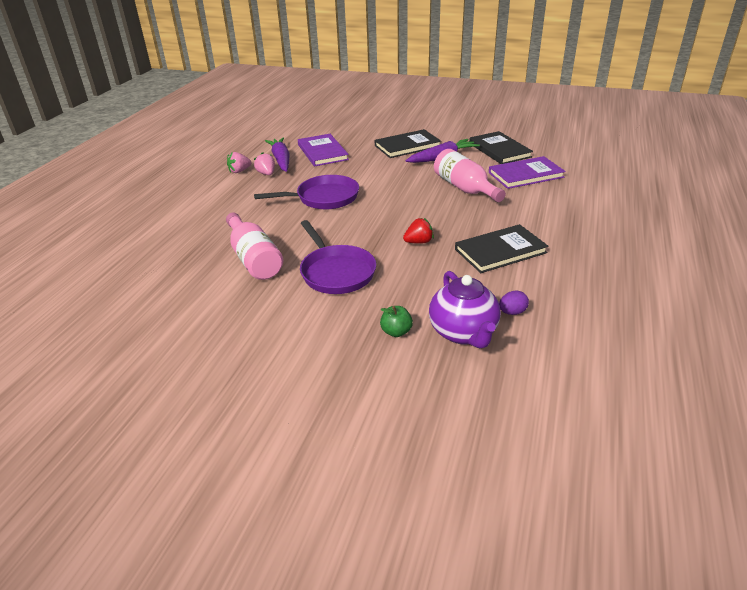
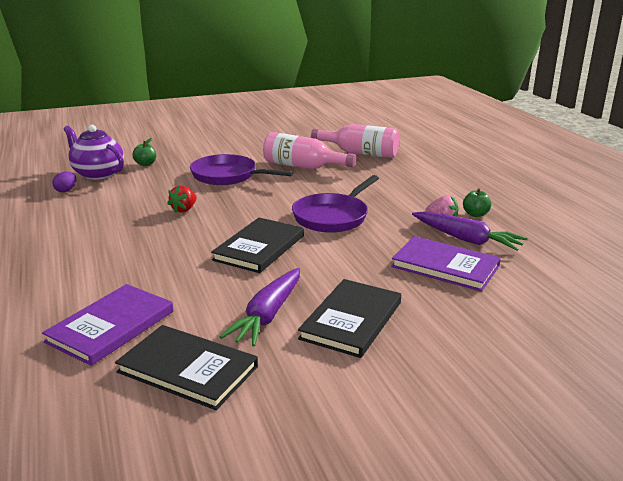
camera: 140 degrees right, 10 degrees down
(239, 171) = (475, 214): pink strawberry -> green apple
(465, 188) = (187, 275): pink bottle -> pink bottle (360, 153)
(500, 251) = (97, 224): black book -> black book (259, 248)

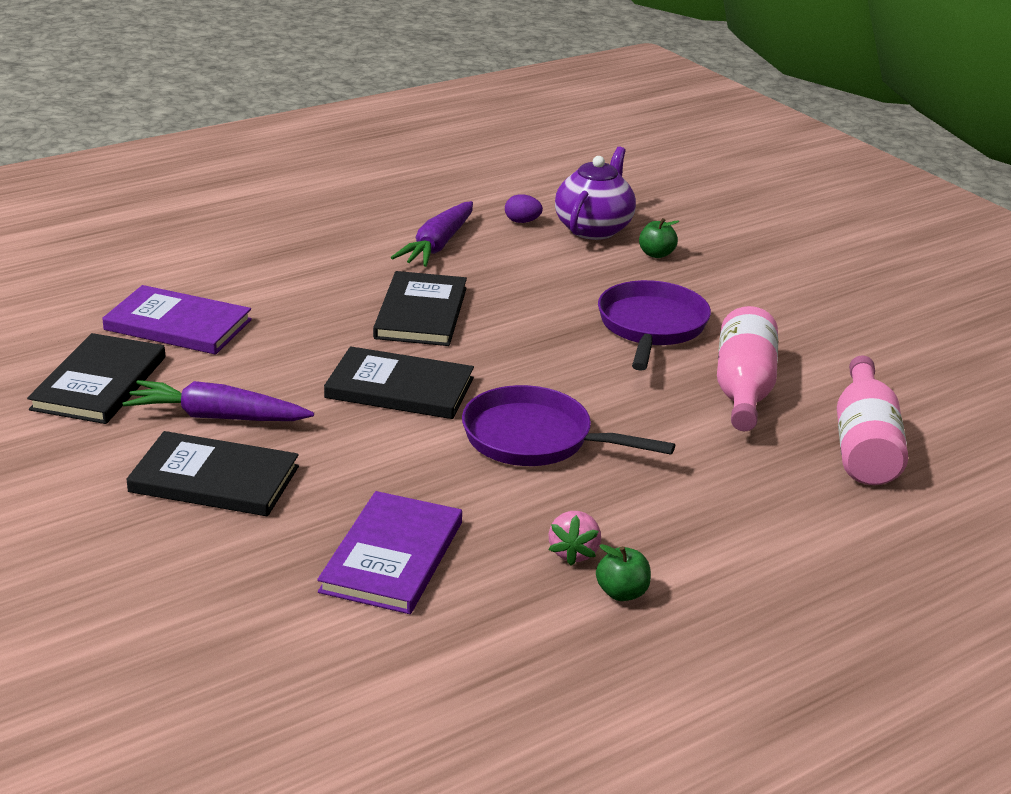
camera: 75 degrees right, 5 degrees up
(165, 232) = (421, 313): none -> black book
(184, 209) = (501, 313): red strawberry -> none
(466, 239) = (503, 580): purple carrot -> purple carrot (437, 245)

